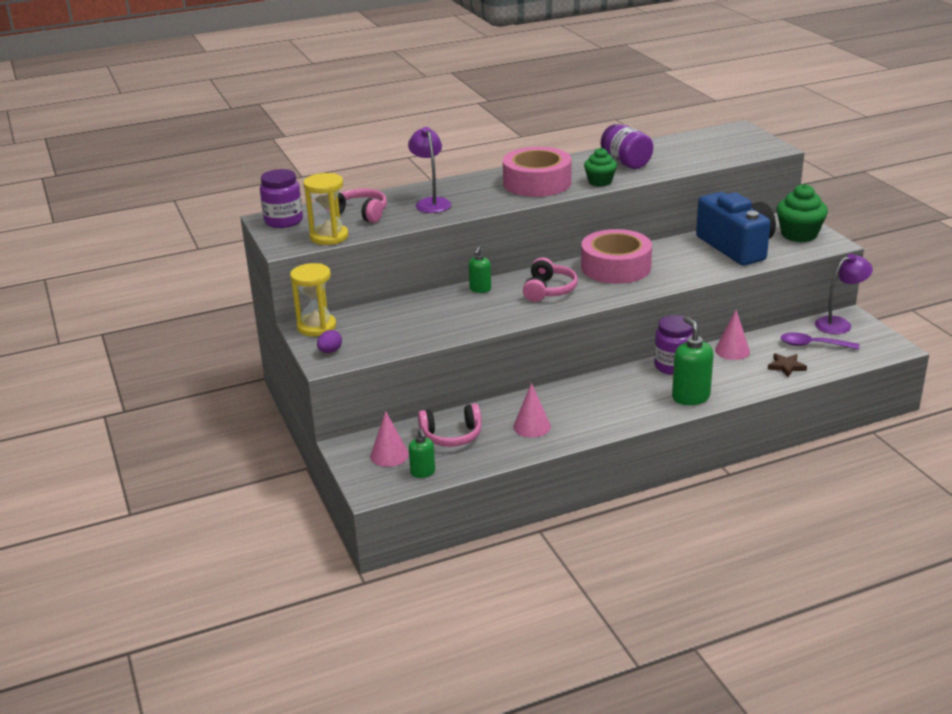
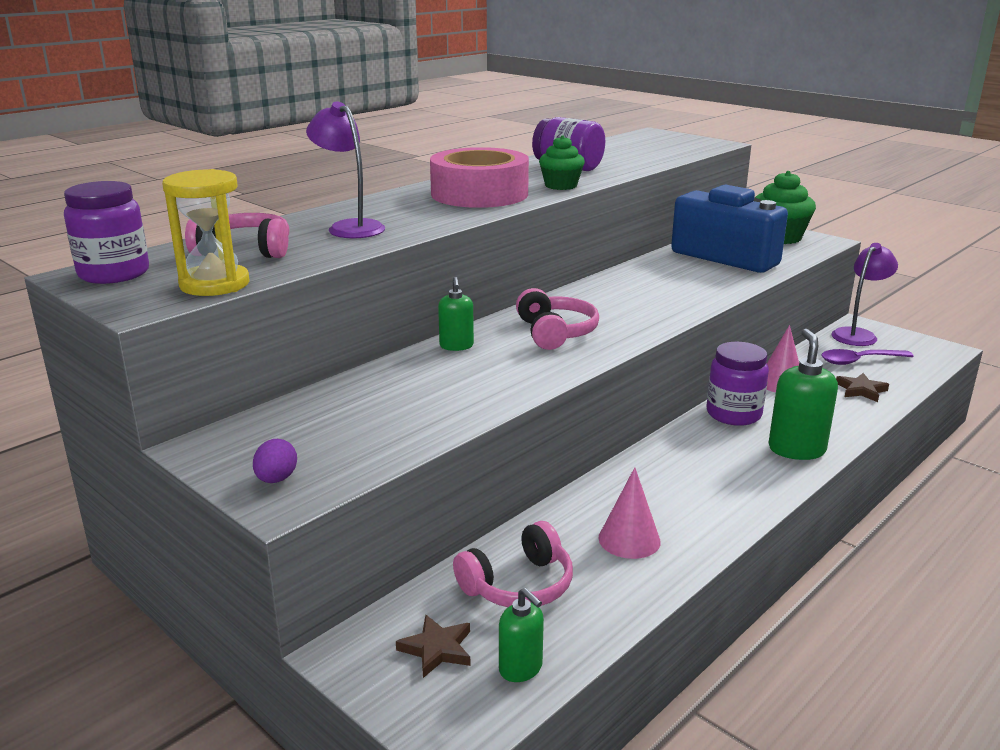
camera: 25 degrees left, 5 degrees down
(316, 327) = (224, 443): yellow hourglass -> none
(389, 455) = (437, 649): pink cone -> brown star
(616, 267) = (614, 295): pink tape -> none
(690, 397) = (796, 449): green soap dispenser -> green soap dispenser turned 45 degrees clockwise

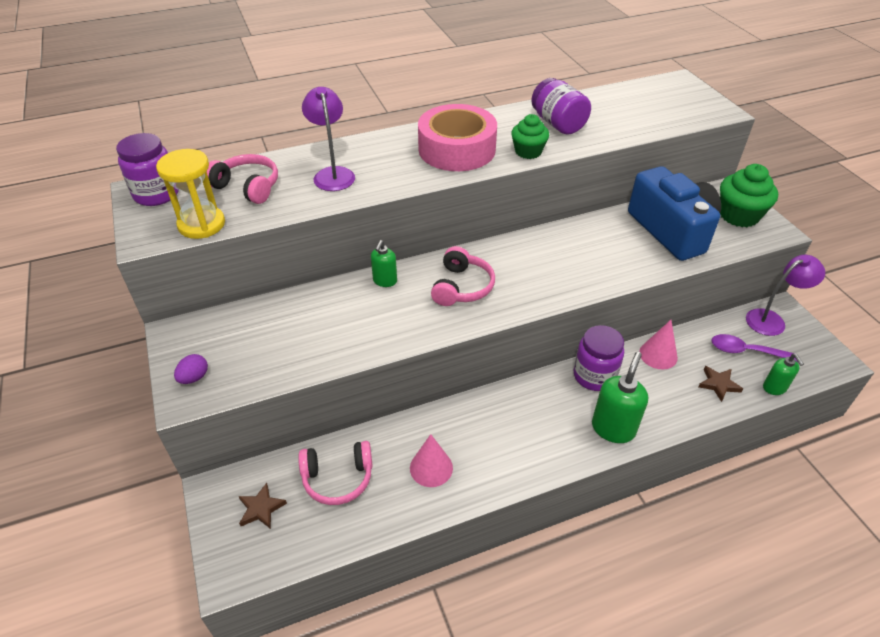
camera: 25 degrees right, 20 degrees up
(521, 669) = (295, 544): green soap dispenser -> green soap dispenser (774, 388)

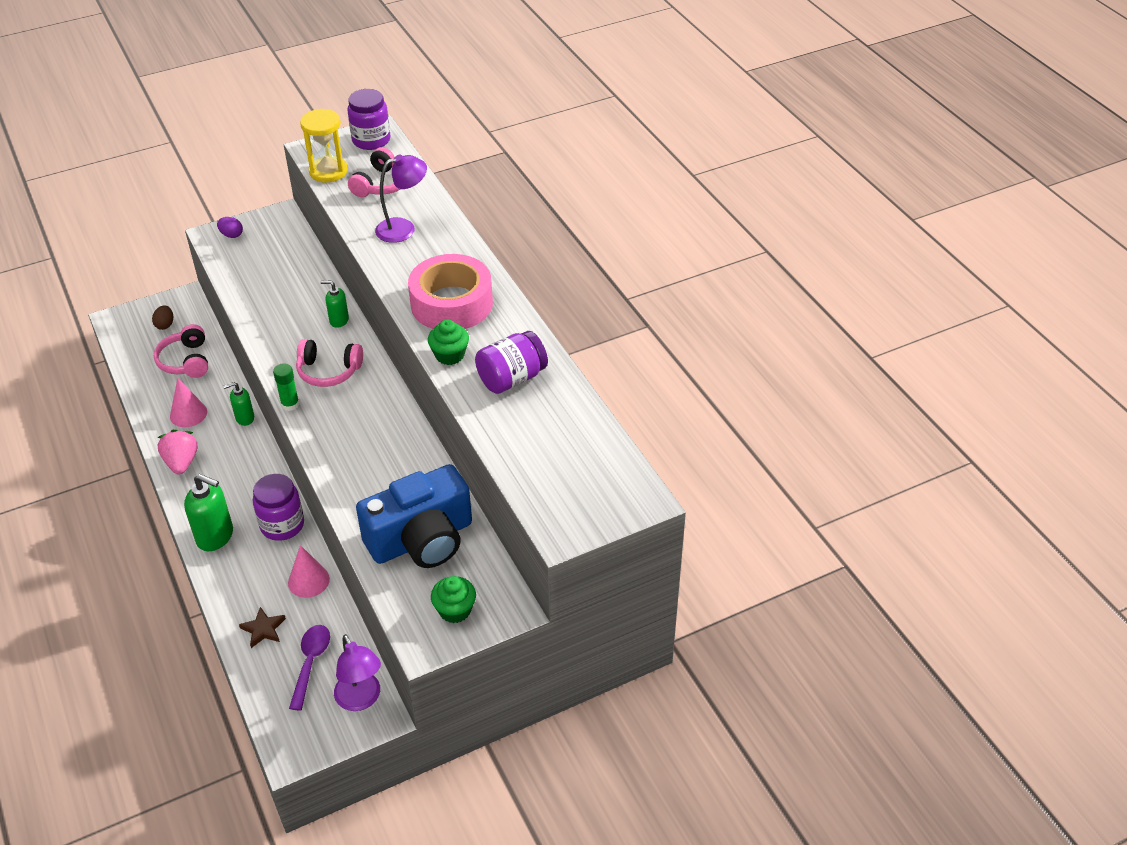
camera: 85 degrees right, 0 degrees up
(261, 508) = (165, 325): brown star -> brown egg
(508, 313) = (290, 404): none -> green glue stick
(508, 468) = (181, 462): none -> pink strawberry
(739, 215) = (455, 610): green cupcake -> green cupcake, size x0.65
(774, 388) = (254, 680): green soap dispenser -> green soap dispenser (244, 418)

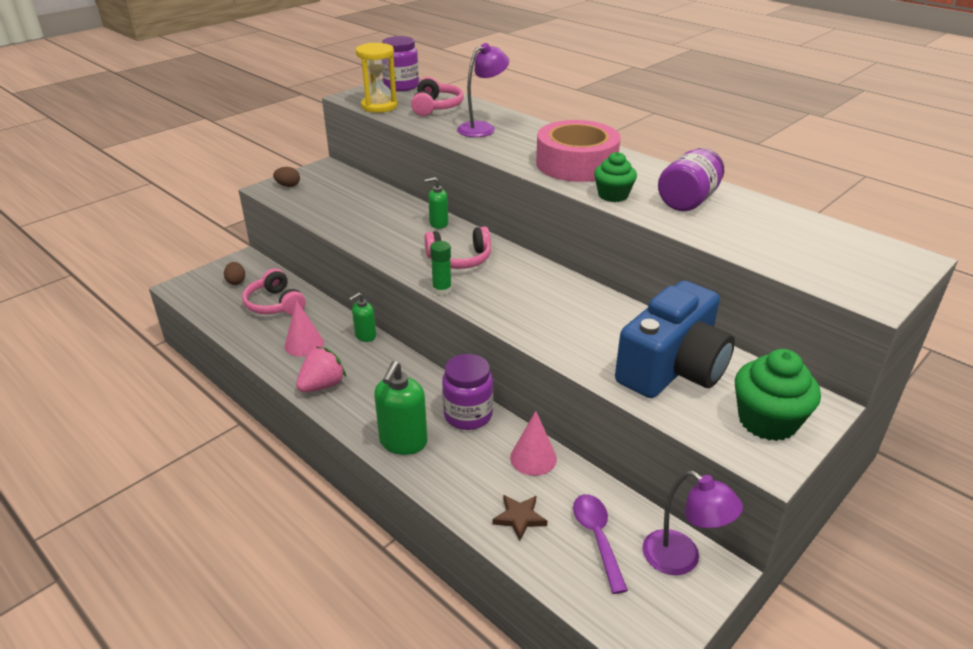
camera: 20 degrees left, 10 degrees down
(181, 462) = (322, 385): pink strawberry -> pink strawberry turned 75 degrees clockwise
(215, 536) = (403, 442): green soap dispenser -> green soap dispenser turned 105 degrees clockwise
(231, 235) = (288, 185): purple egg -> brown egg
(455, 610) = (767, 421): green cupcake -> green cupcake, size x1.54

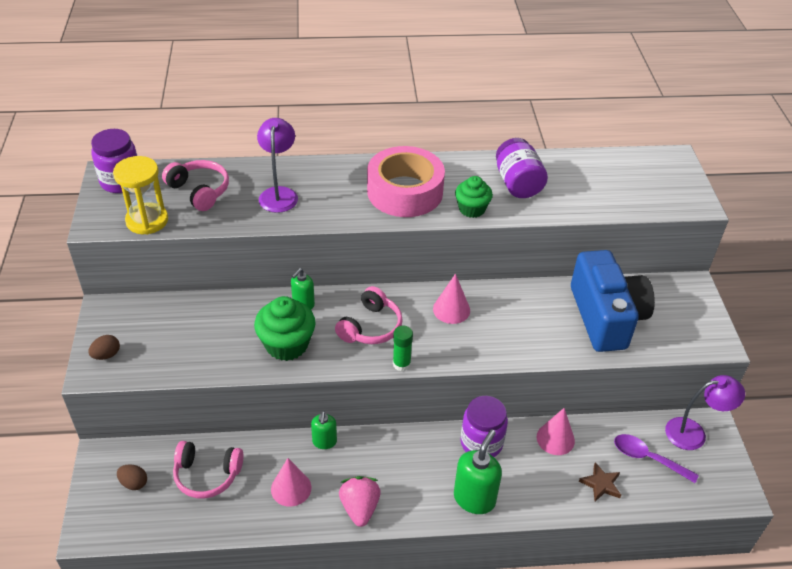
camera: 50 degrees left, 10 degrees up
(403, 442) = (474, 498): green soap dispenser -> green soap dispenser turned 120 degrees counterclockwise
(538, 284) = (451, 309): none -> pink cone
(767, 421) = (686, 317): green cupcake -> green cupcake (287, 344)

